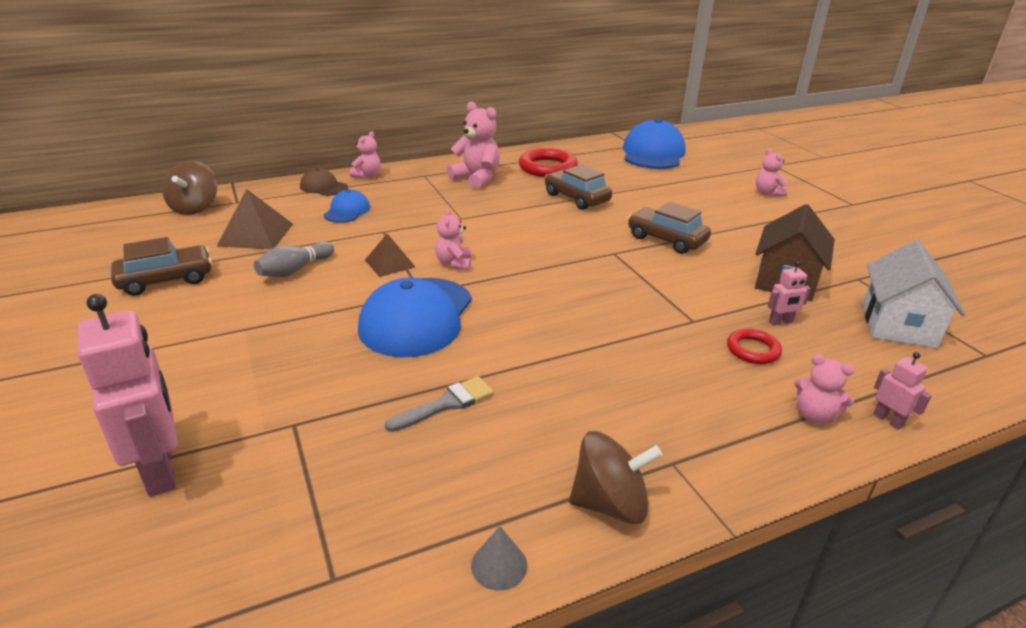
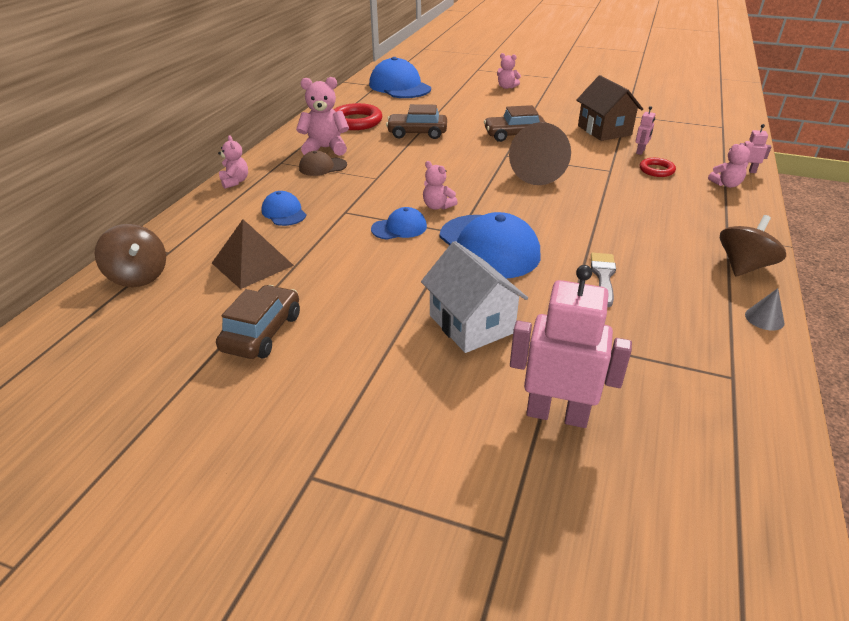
camera: 45 degrees left, 5 degrees up
(295, 270) = (347, 268): grey bowling pin -> none
(323, 187) = (220, 206): brown cap -> brown cap (322, 167)
(390, 263) = (399, 228): brown pyramid -> blue cap
(605, 283) = (537, 173): none -> brown cone
(898, 325) = (677, 129): white house -> white house (471, 324)

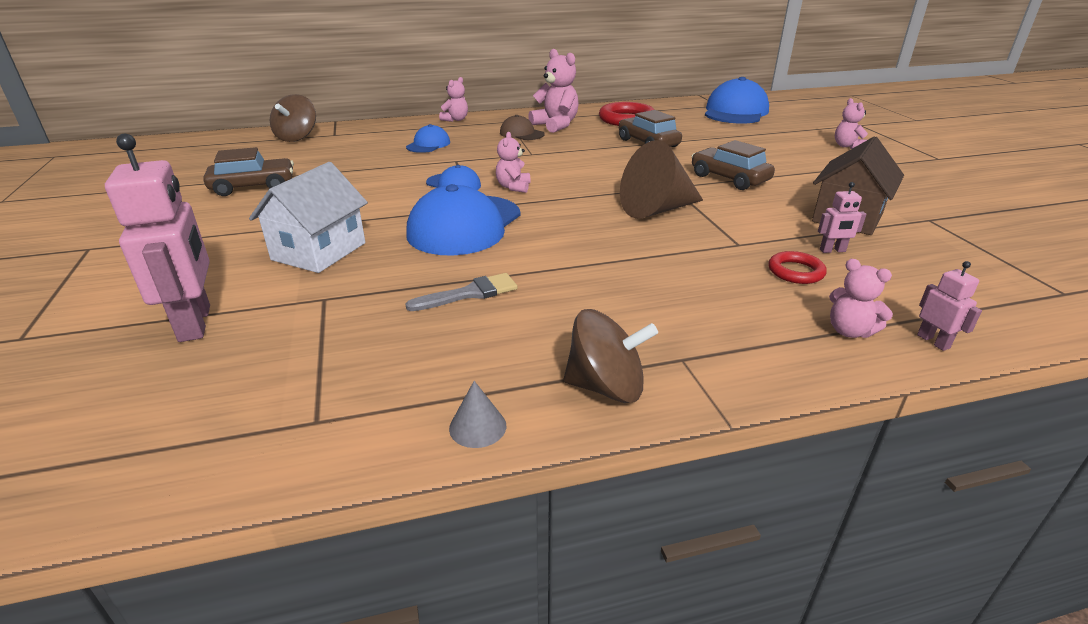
camera: 55 degrees right, 5 degrees down
(252, 264) = (342, 158): brown pyramid -> none

